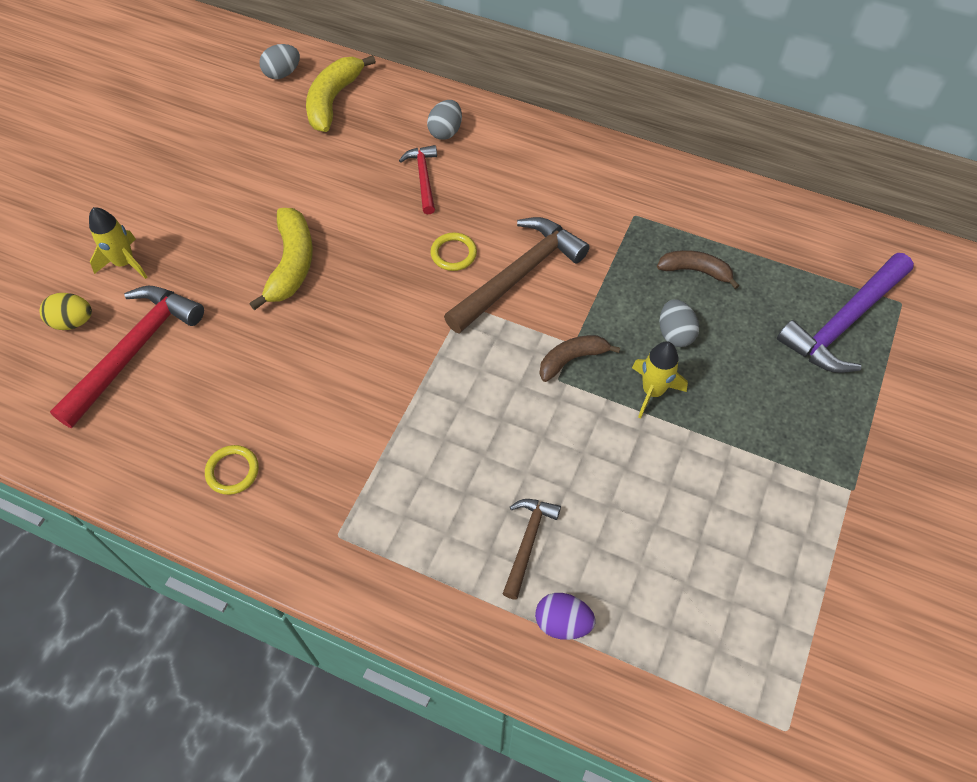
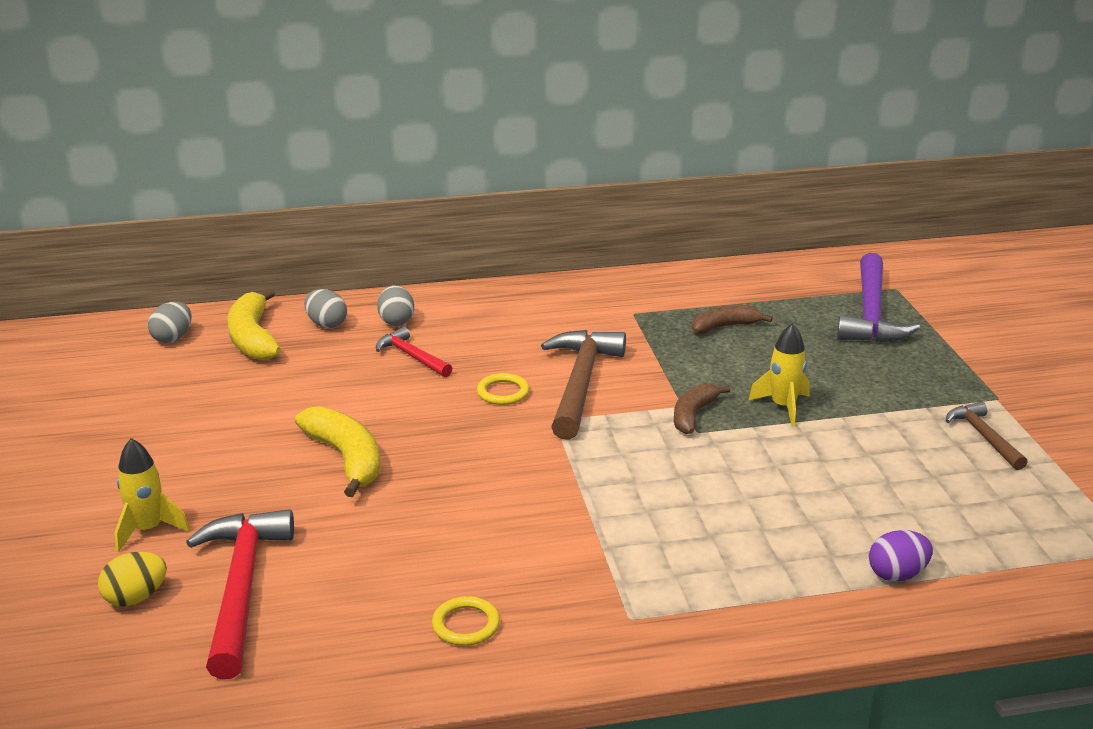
camera: 35 degrees left, 30 degrees down
(528, 542) = (804, 540): brown hammer -> brown hammer (984, 437)
(675, 334) = (756, 367): grey egg -> grey egg (326, 324)

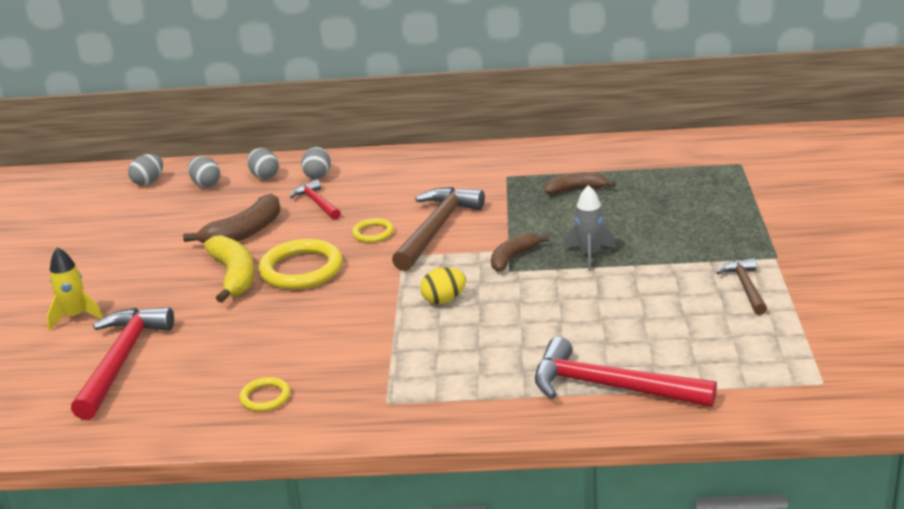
camera: 15 degrees right, 0 degrees up
(136, 598) = (49, 362): yellow egg -> yellow egg (444, 300)
(253, 338) = (206, 184): yellow banana -> grey egg
(334, 400) = (244, 232): none -> brown banana
(432, 445) = (301, 269): none -> yellow ring
(783, 407) = (589, 255): yellow rocket -> grey rocket
(870, 313) = (706, 183): purple hammer -> none
(897, 574) = (610, 387): purple egg -> red hammer

